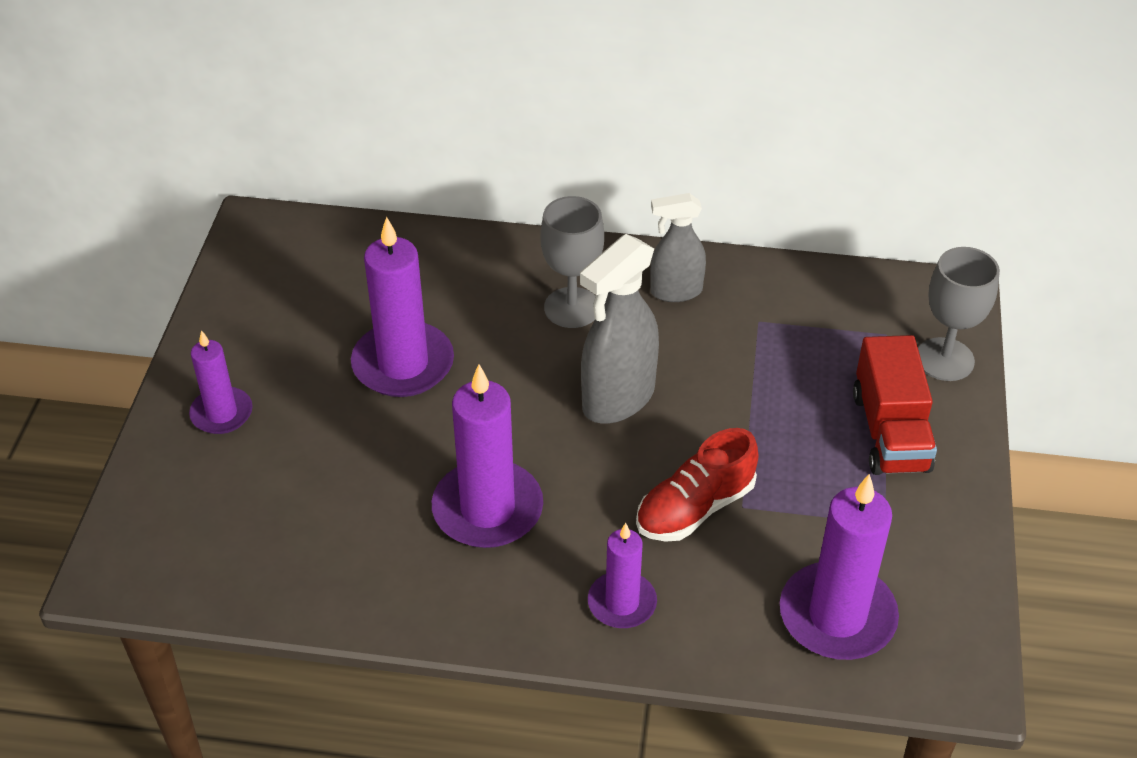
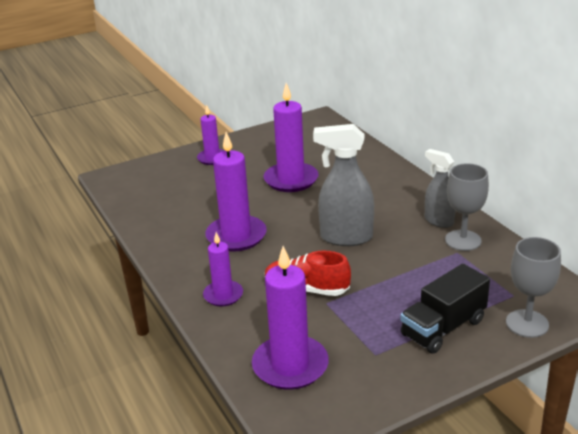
camera: 55 degrees right, 15 degrees down
(572, 308) = (384, 201): grey goblet -> grey goblet (463, 240)
(890, 432) = (443, 328): red truck -> black truck

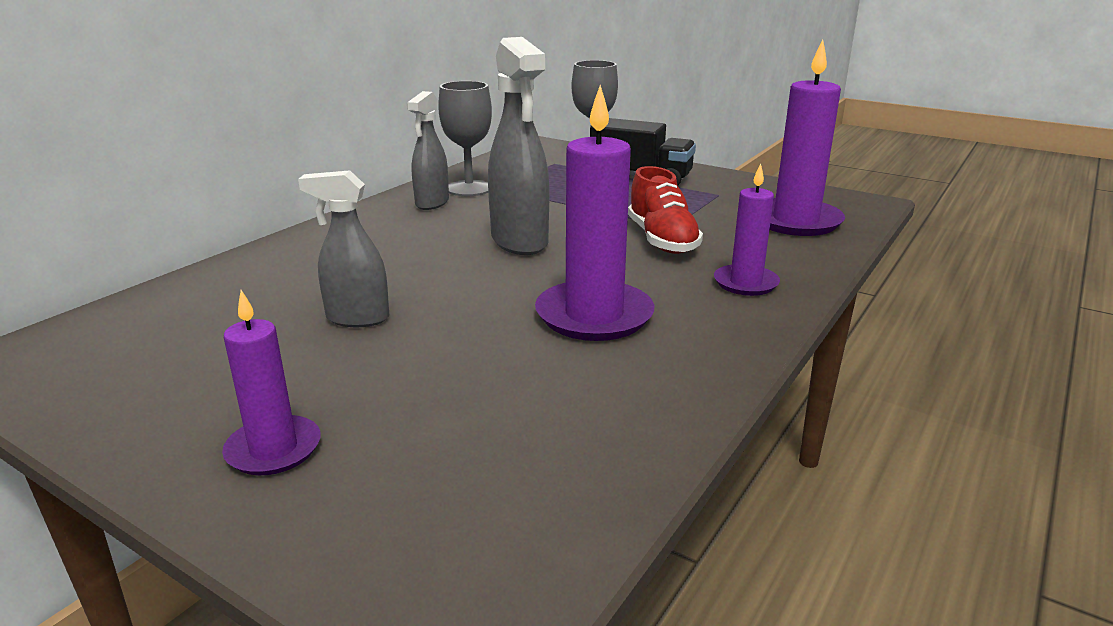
camera: 120 degrees left, 5 degrees down
(291, 180) = (357, 318): purple candle -> grey spray bottle

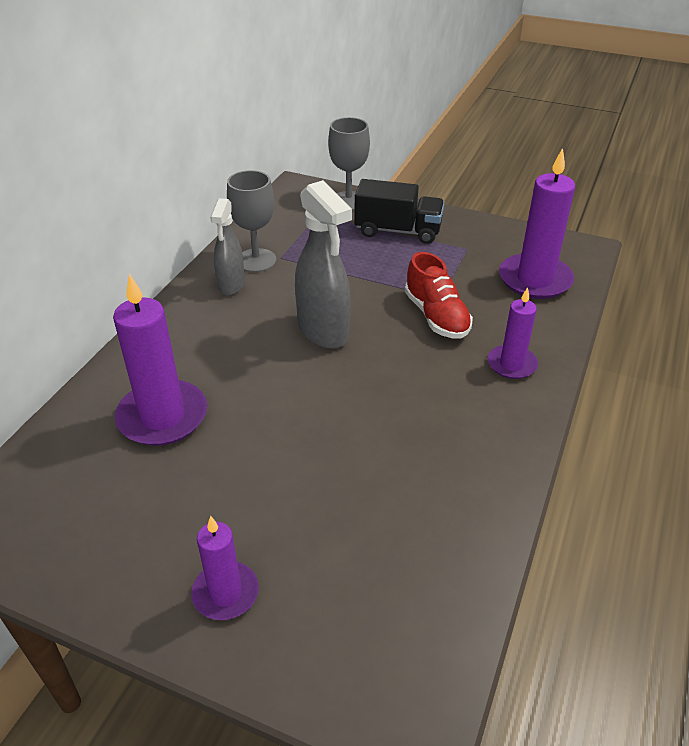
camera: 10 degrees left, 15 degrees up
(357, 318) = (227, 444): grey spray bottle -> none
(594, 316) = (408, 417): purple candle -> purple candle (162, 416)

